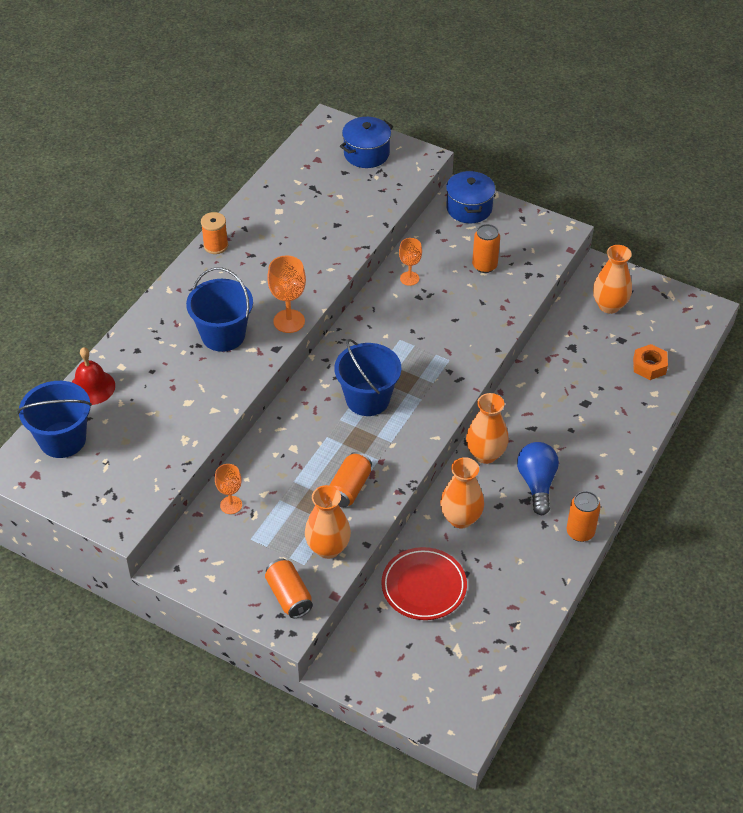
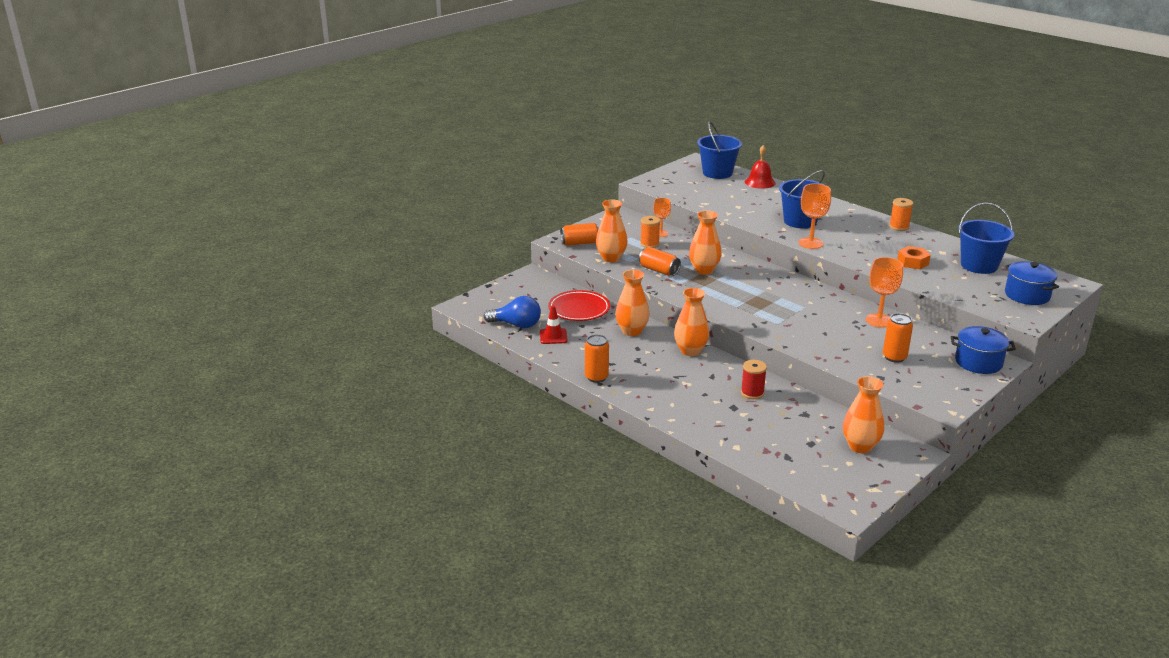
camera: 105 degrees right, 20 degrees down
(269, 512) = (649, 244): none -> orange spool
(334, 442) = (704, 270): none -> orange vase
(367, 399) = (742, 287): blue bucket -> blue bucket (979, 265)
(409, 278) = (879, 320): orange goblet -> orange goblet, size x1.54
(505, 598) = (553, 336): none -> red traffic cone
(537, 483) = (652, 367): blue light bulb -> blue light bulb (516, 325)
(551, 391) = (752, 393): none -> red spool
(649, 366) = (772, 452): orange nut -> orange nut (913, 262)

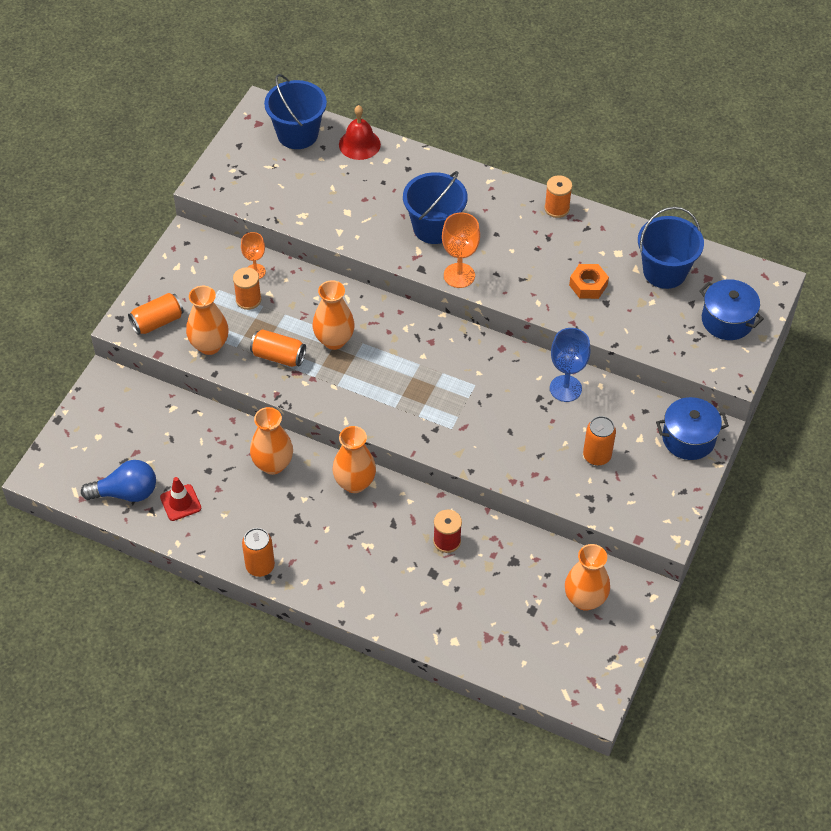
camera: 20 degrees left, 25 degrees up
(579, 309) = (193, 438): red plate -> none
(879, 320) = (565, 388): orange goblet -> blue goblet

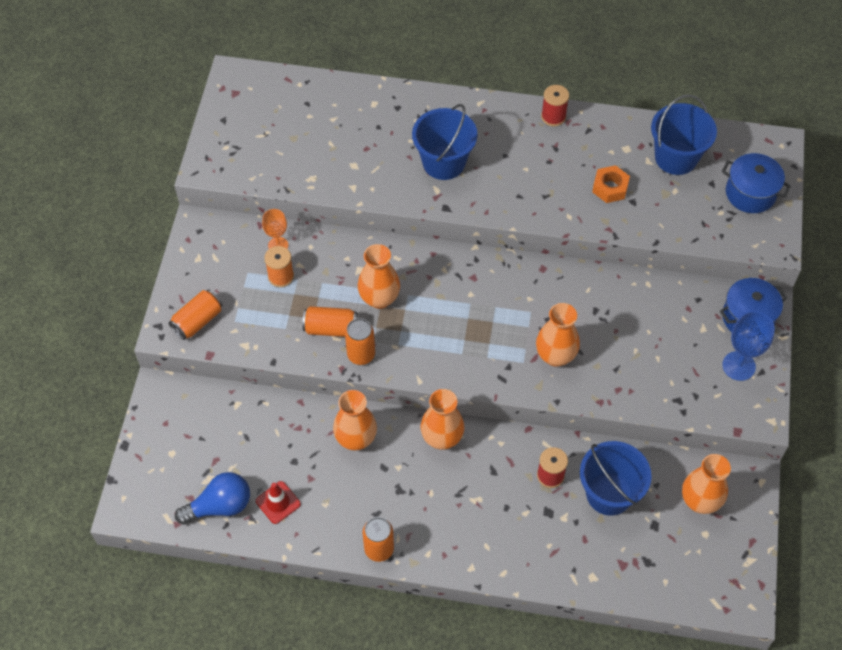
camera: 15 degrees left, 5 degrees up
(209, 345) = (258, 333): orange vase -> orange vase (555, 356)
(297, 134) = (278, 95): blue bucket -> blue bucket (609, 493)
(359, 144) = (342, 93): red bell -> none
(459, 275) = (484, 206): orange goblet -> none
(557, 208) = (553, 116): orange spool -> red spool
(565, 388) = (617, 295): blue goblet -> blue goblet (738, 366)
(597, 456) = (669, 356): orange can -> orange can (361, 354)

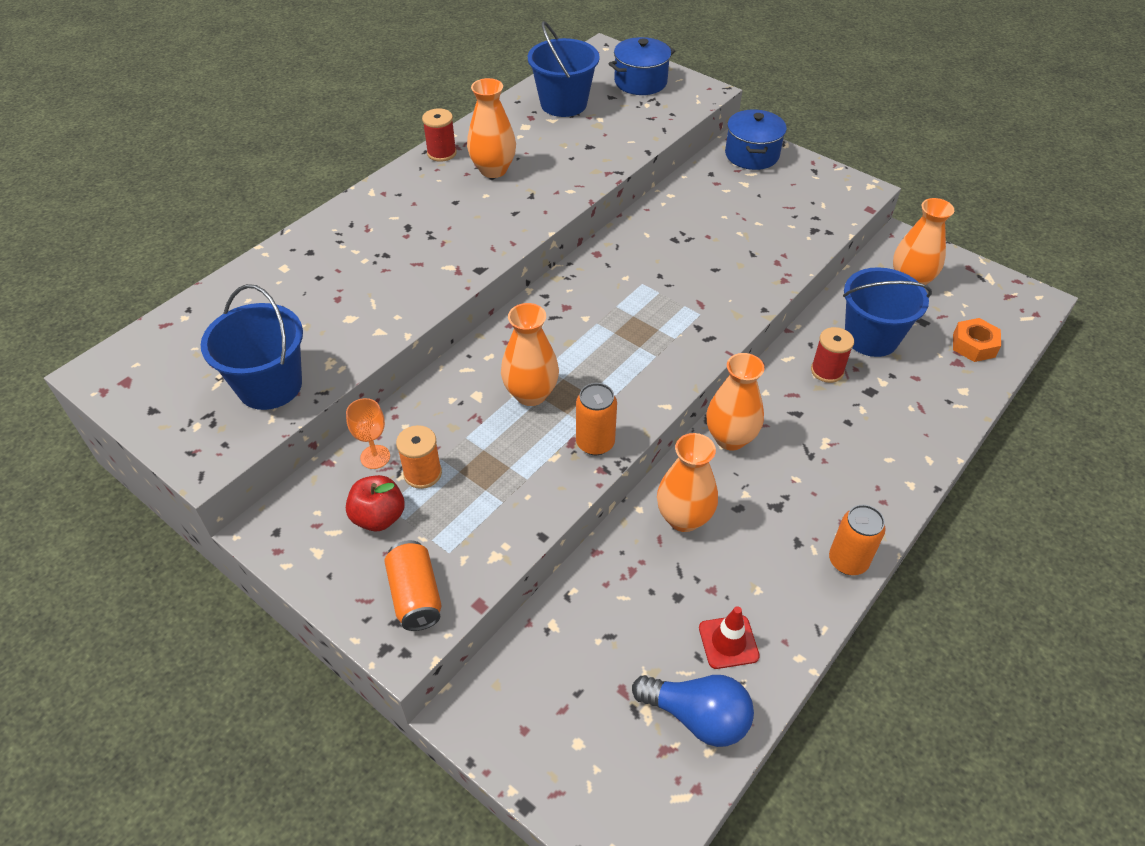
camera: 60 degrees left, 10 degrees down
(219, 506) = (697, 716): blue light bulb -> blue light bulb turned 105 degrees clockwise
(237, 273) = (379, 517): none -> red apple
(330, 328) = (537, 456): orange can -> none
(443, 162) = (419, 247): blue bucket -> blue bucket (270, 386)
(555, 356) = (708, 288): orange vase -> orange vase (493, 170)
(610, 188) = (560, 153): orange nut -> orange nut (973, 345)
(738, 366) = (799, 180): blue goblet -> none

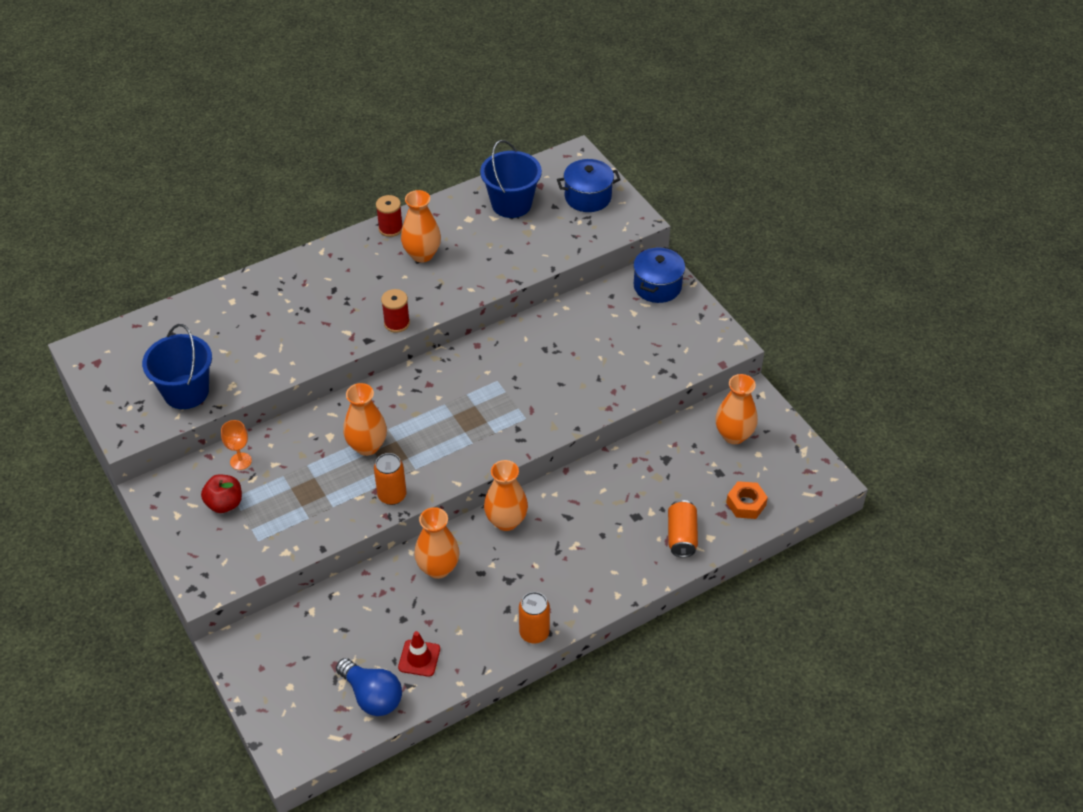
camera: 20 degrees right, 0 degrees up
(415, 595) = (224, 561): orange can -> orange can (681, 536)
(422, 473) = (266, 482): orange spool -> none
(827, 371) = (613, 491): red spool -> red spool (397, 323)
(871, 337) = (667, 474): blue bucket -> none

